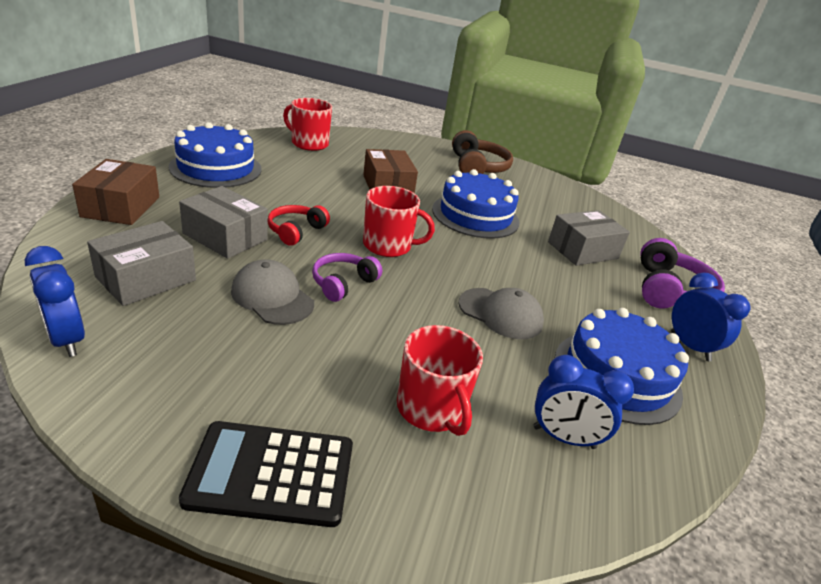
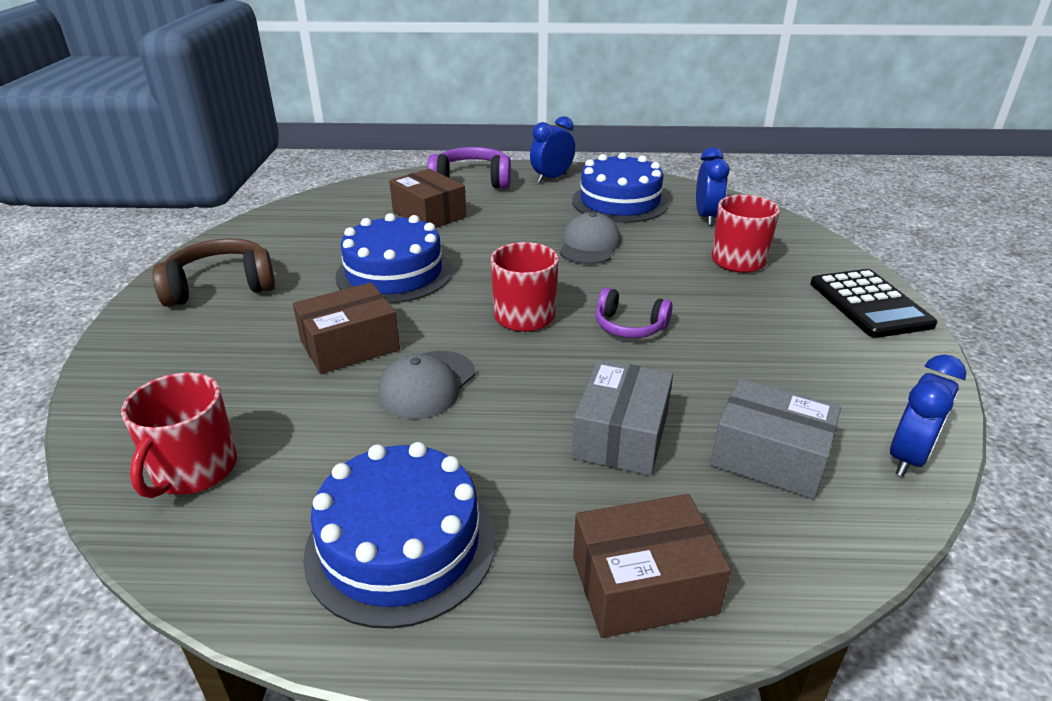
camera: 100 degrees left, 0 degrees up
(272, 297) = (699, 360): grey cap -> grey cap (427, 385)
(296, 231) = (552, 385): red headphones -> none
(582, 250) = (429, 214): grey box -> brown box

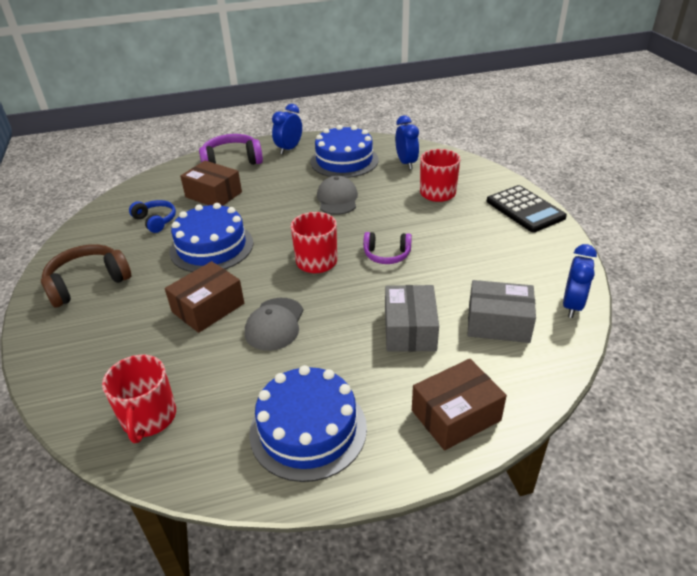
camera: 15 degrees left, 5 degrees up
(342, 231) = (155, 221): none -> blue headphones

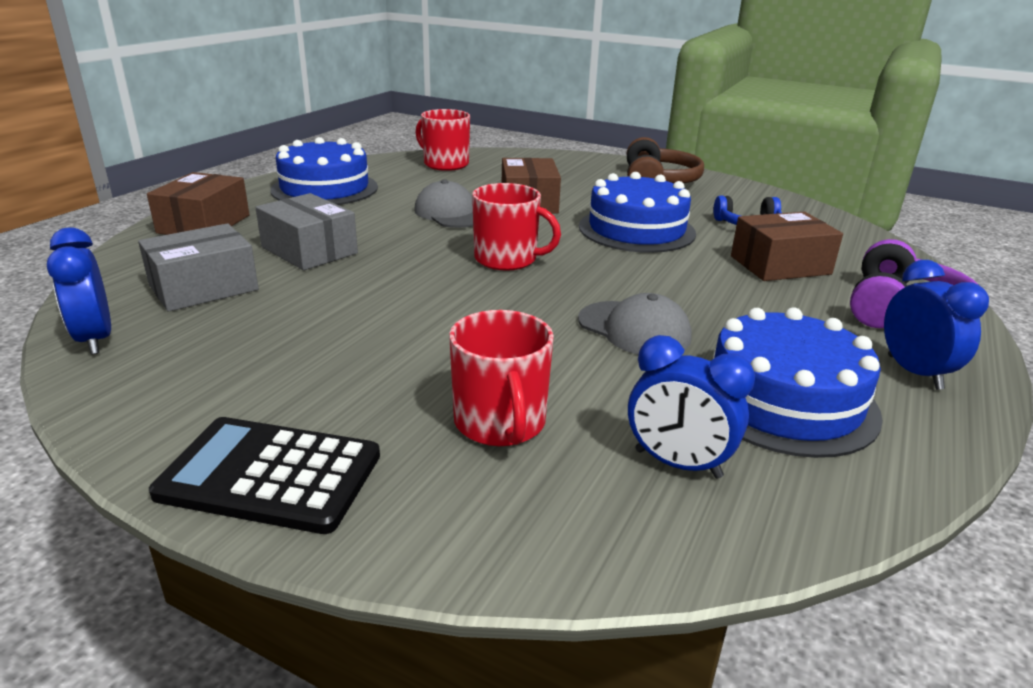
camera: 130 degrees right, 10 degrees down
(387, 255) = (434, 295): purple headphones -> none

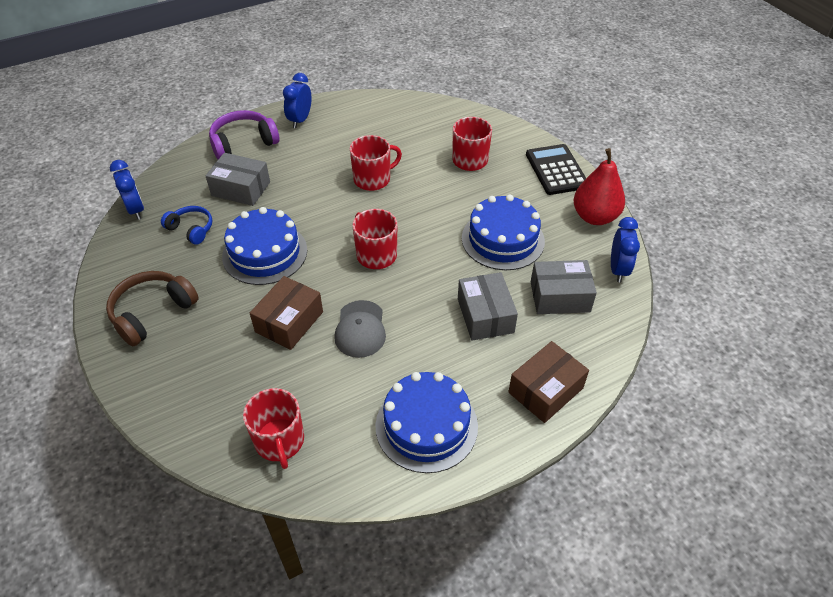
camera: 145 degrees left, 20 degrees up
(147, 404) = (595, 217): none -> red pear
(270, 475) = (556, 170): black calculator -> black calculator turned 150 degrees counterclockwise
(634, 329) = (373, 179): grey cap -> red mug
(677, 464) = (429, 126): blue clock -> blue clock (136, 210)
(780, 265) = (241, 189): brown box -> grey box
(784, 400) = (364, 130): blue cake -> blue cake (503, 239)

